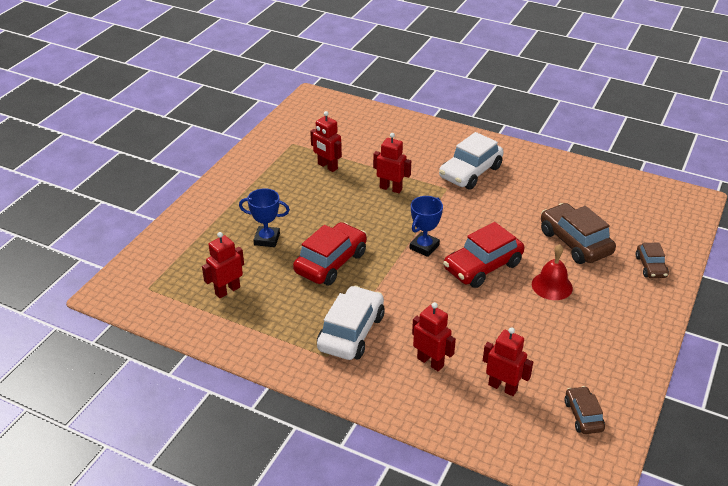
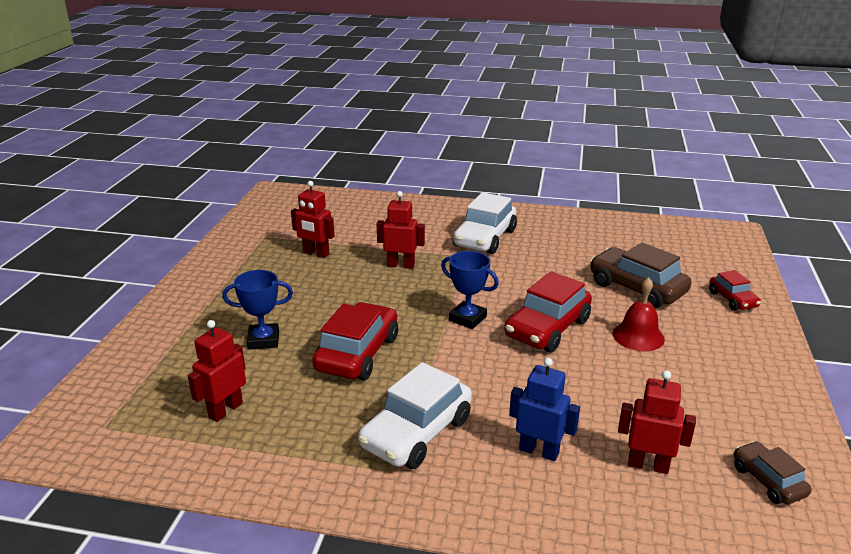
camera: 15 degrees left, 10 degrees down
(351, 332) = (417, 433): white car -> white car turned 150 degrees counterclockwise
(424, 247) = (467, 318): blue trophy -> blue trophy turned 75 degrees counterclockwise
(430, 362) = (539, 451): red robot -> blue robot
(650, 266) = (732, 299): brown car -> red car

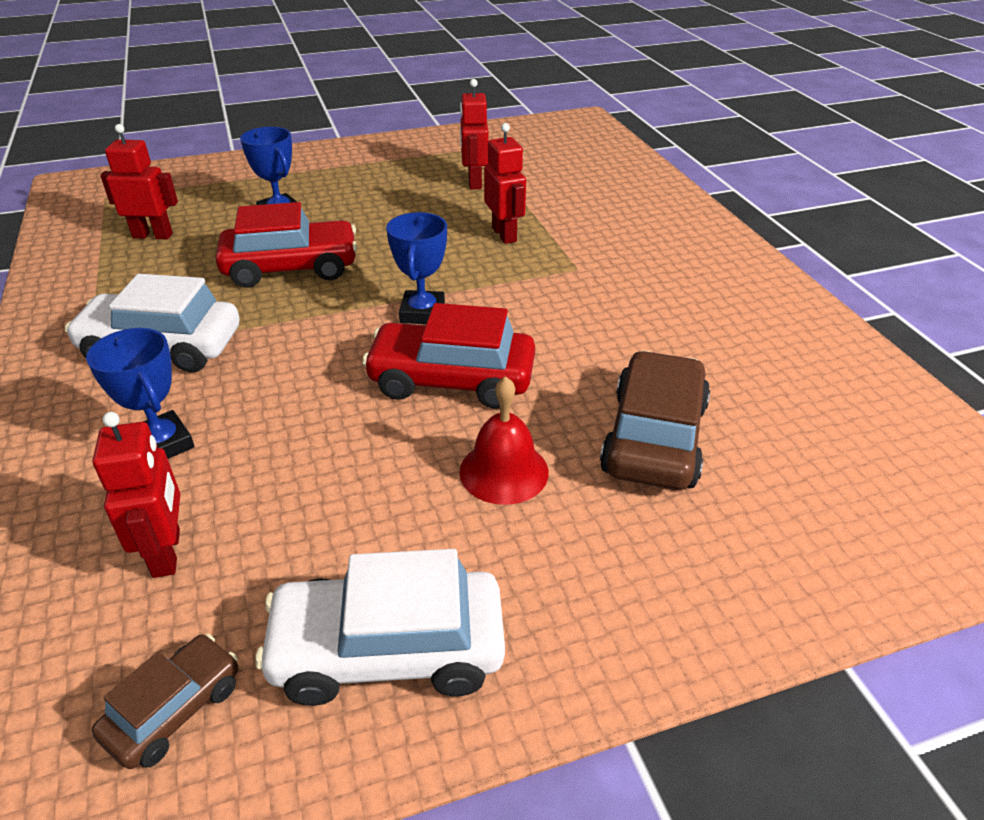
camera: 60 degrees right, 10 degrees up
(485, 238) = (645, 268): white car -> white car (388, 650)
(539, 451) = (162, 444): blue robot -> blue trophy
(732, 299) = (741, 567): red car -> none

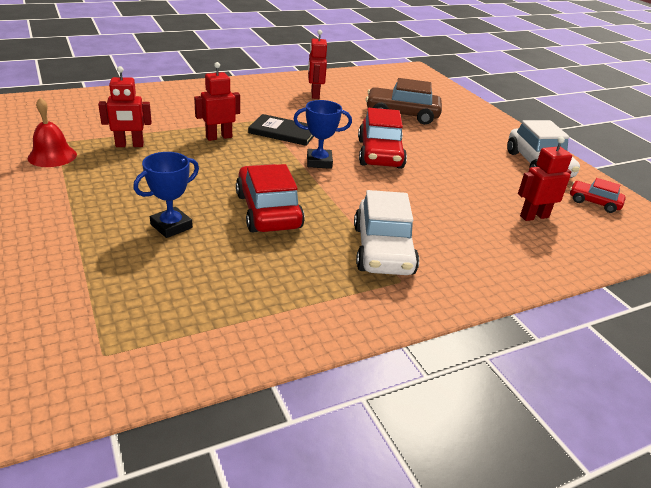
camera: 100 degrees left, 5 degrees down
(153, 235) = (210, 292): red robot -> red robot (315, 94)
(162, 444) = (470, 231): blue trophy -> none
(174, 709) = (594, 202): brown car -> red car
(504, 471) = (438, 143): red bell -> red bell (52, 156)
(530, 285) = (283, 132): none -> black book

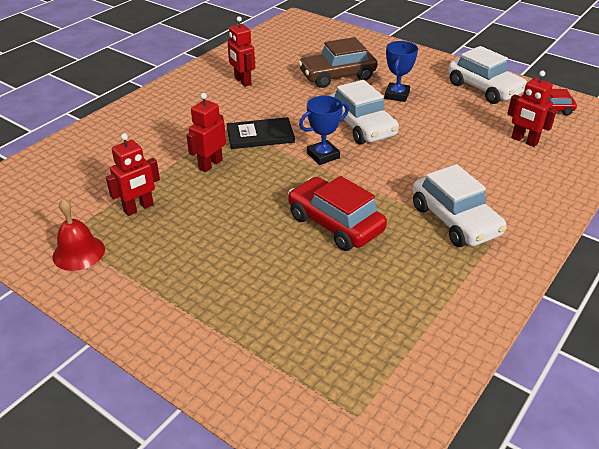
camera: 25 degrees left, 5 degrees up
(171, 226) = (275, 275): blue trophy -> blue trophy (397, 95)
(380, 154) = (361, 126): red car -> white car
(534, 216) = (524, 141): red robot -> red robot turned 90 degrees counterclockwise

